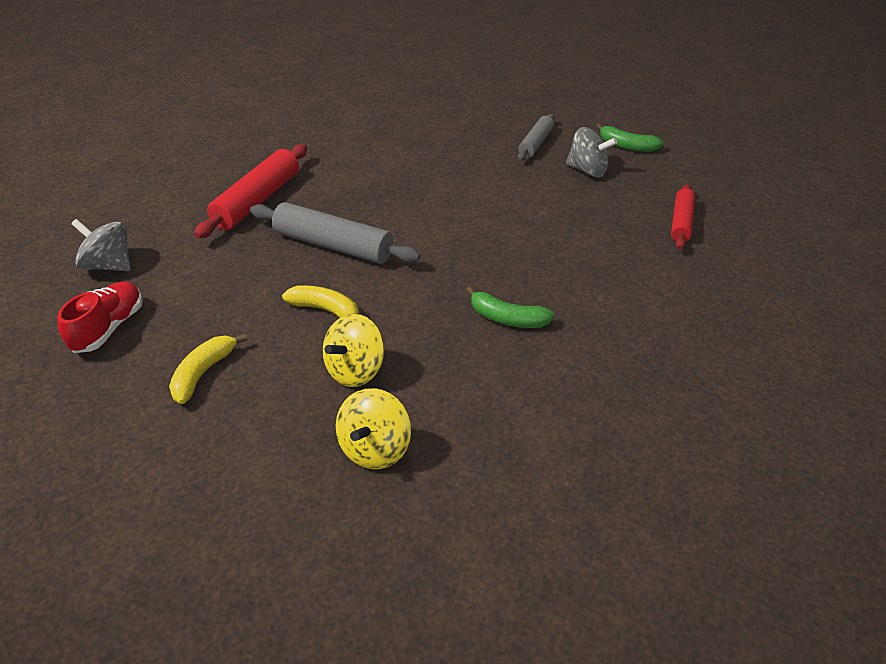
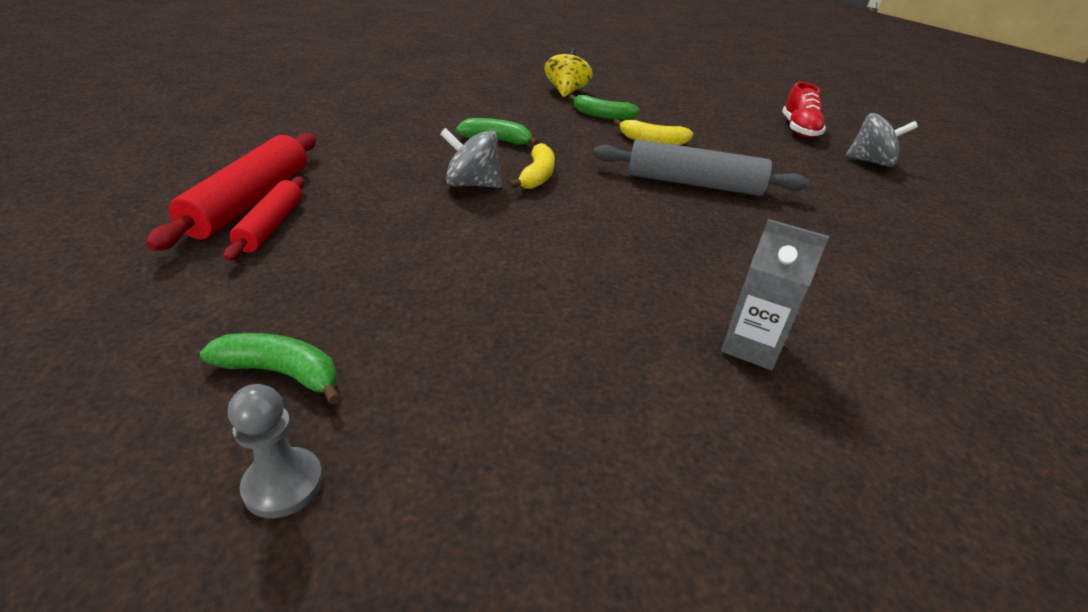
camera: 165 degrees right, 5 degrees down
(203, 373) = (702, 113): yellow banana -> yellow banana (537, 176)
(257, 200) = (832, 223): red rolling pin -> red rolling pin (250, 201)
(355, 370) = (602, 115): yellow spinning top -> green banana
(399, 139) = (751, 346): none -> grey carton
(535, 143) = (482, 360): grey rolling pin -> none
(587, 170) = (386, 302): grey spinning top -> grey spinning top (472, 184)
(608, 117) = (283, 484): none -> grey pawn

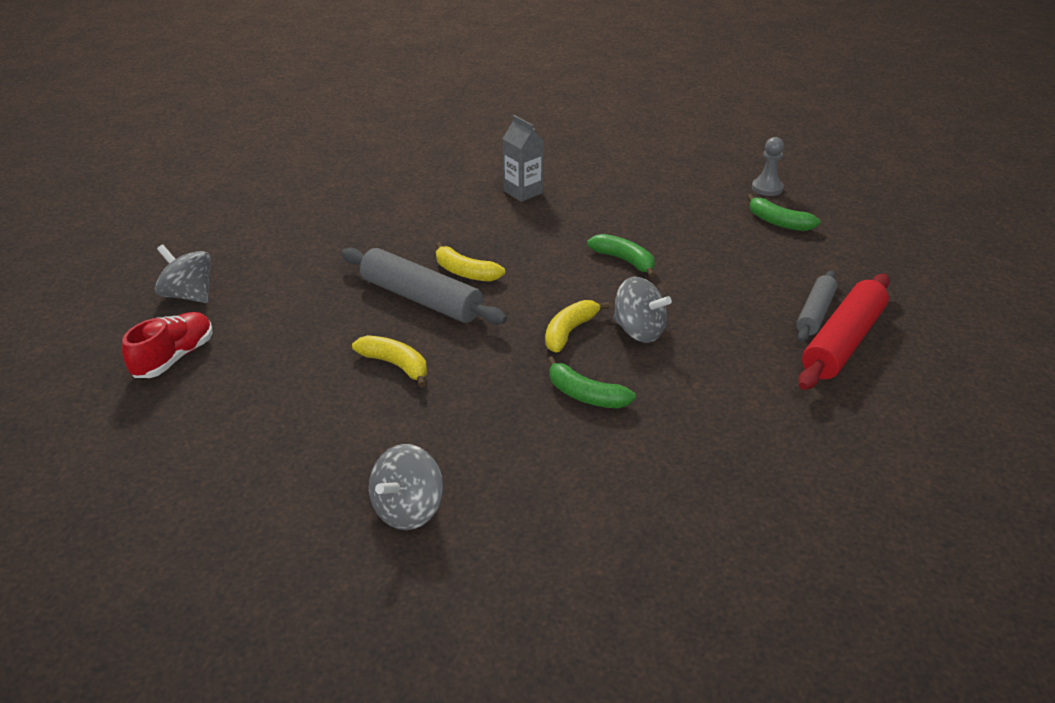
camera: 155 degrees left, 0 degrees up
(271, 226) = (815, 313): red rolling pin -> grey rolling pin
(566, 92) = (408, 510): yellow spinning top -> grey spinning top
(602, 115) = (409, 429): green banana -> green banana (624, 260)
(685, 212) = (465, 272): none -> yellow banana

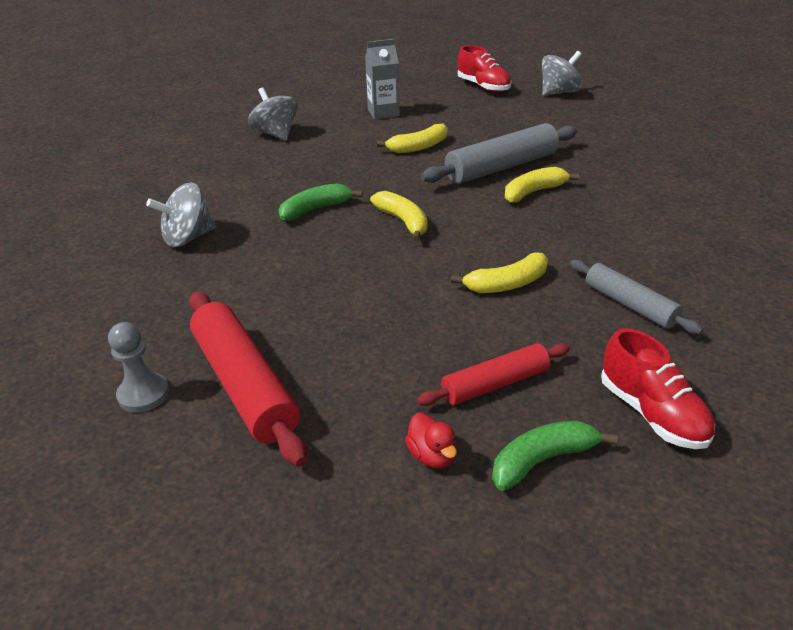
camera: 115 degrees right, 0 degrees up
(523, 192) = (701, 255): grey carton -> grey carton (383, 113)
(624, 260) = (507, 284): green banana -> yellow banana
(638, 331) = (375, 257): grey spinning top -> grey spinning top (188, 238)
(708, 196) = (652, 413): none -> red shoe
(736, 246) = (495, 384): none -> red rolling pin
(767, 188) = (667, 502): grey pawn -> grey pawn (143, 394)
(814, 255) = (432, 455): none -> red duck
(815, 313) = (310, 388): grey rolling pin -> grey rolling pin (630, 305)

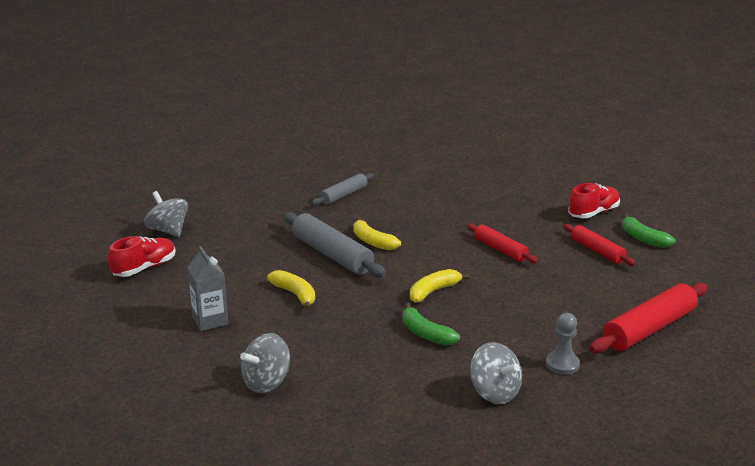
camera: 100 degrees left, 10 degrees down
(143, 394) = (682, 365): grey pawn -> grey pawn (562, 364)
(432, 455) = (660, 265): red duck -> none
(507, 284) = (500, 249): yellow banana -> red rolling pin
(630, 305) = (505, 214): grey rolling pin -> grey rolling pin (343, 195)

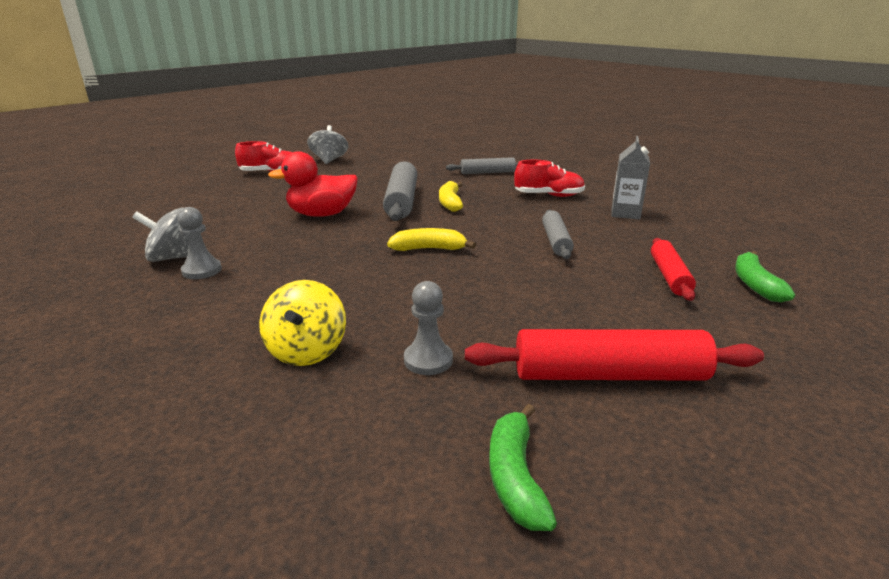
camera: 40 degrees right, 0 degrees up
(210, 320) = (236, 210): grey carton -> grey carton (625, 213)
(295, 294) = (322, 214): yellow banana -> red duck
(313, 381) = (202, 270): none -> grey pawn
(425, 334) = (355, 275): green banana -> green banana (515, 477)
(494, 393) = (307, 351): grey spinning top -> yellow spinning top
(500, 249) = (556, 241): red rolling pin -> grey rolling pin
(593, 213) = (721, 245): red shoe -> red shoe (549, 196)

